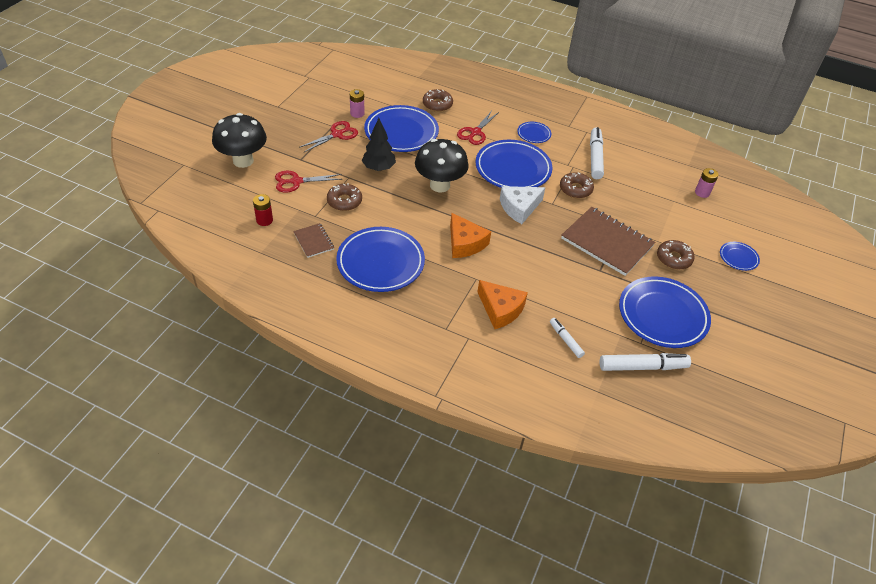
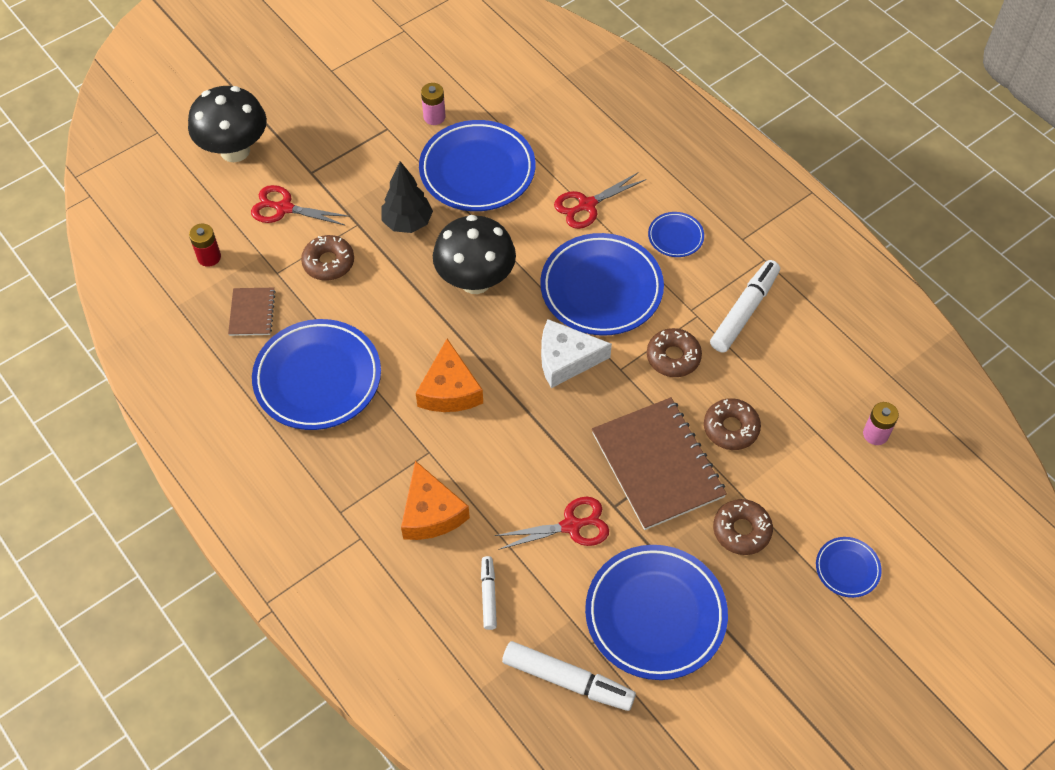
camera: 30 degrees right, 10 degrees up
(337, 134) = (384, 145): red scissors -> red scissors (571, 526)
(437, 104) = (562, 136): brown donut -> brown donut (731, 428)

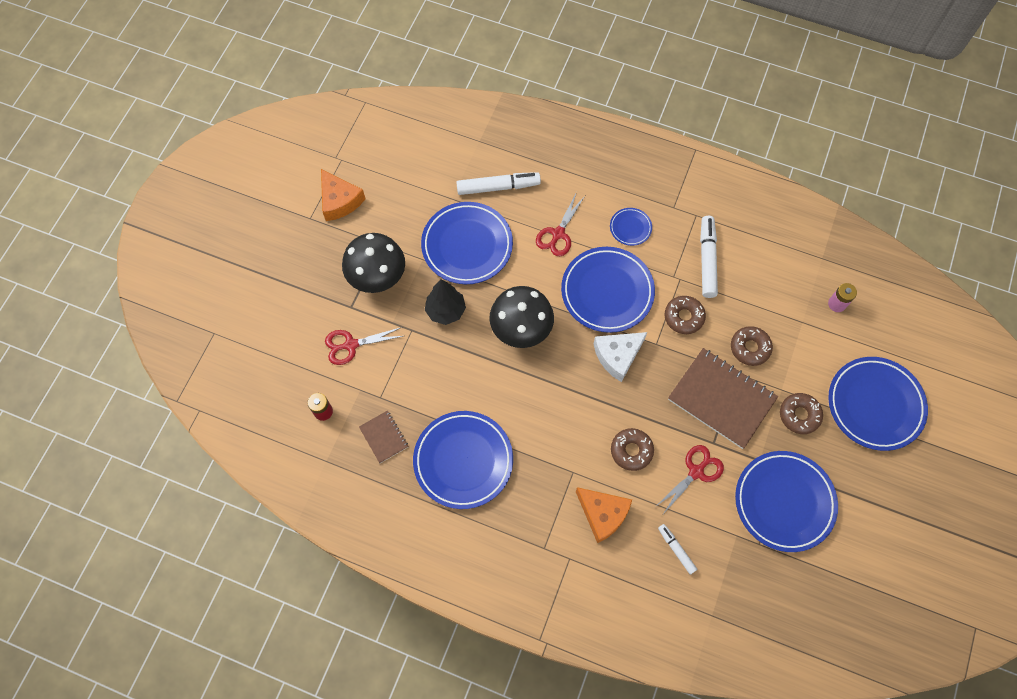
camera: 30 degrees left, 10 degrees up
(235, 150) = (283, 318): black mushroom -> black mushroom (378, 278)
(328, 262) = (411, 370): brown donut -> brown donut (631, 451)
(434, 117) = (409, 219): pink battery -> none
(449, 390) = (557, 420): orange cheese -> orange cheese (339, 201)
(567, 680) = (760, 577): white marker -> white marker (498, 187)
(847, 568) = (875, 405): blue plate -> blue plate, size x2.14

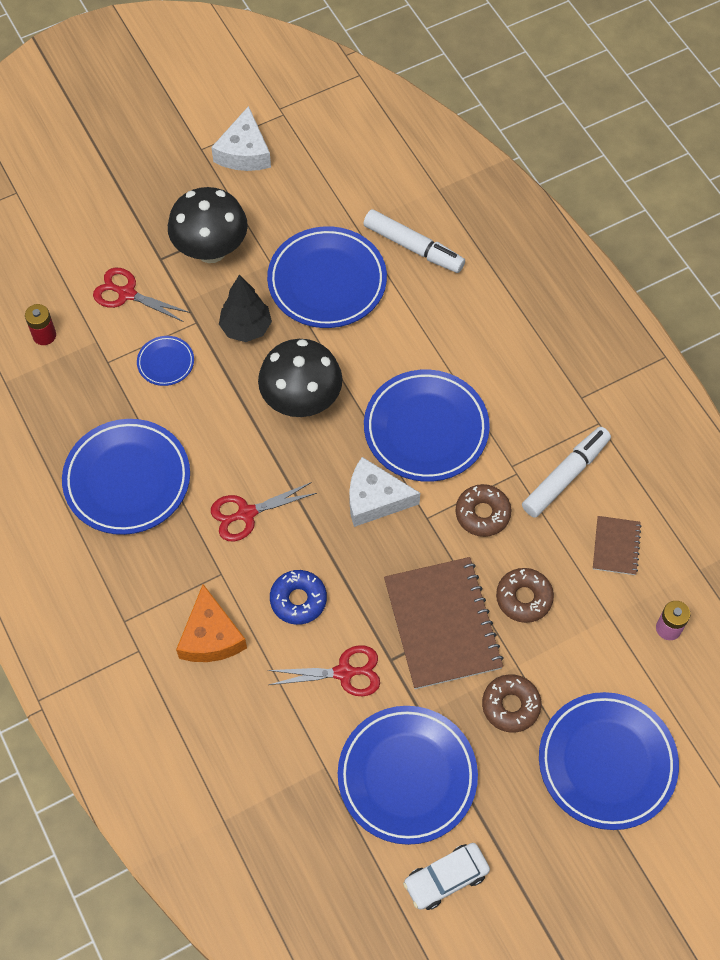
camera: 40 degrees right, 5 degrees down
(339, 201) = (244, 152): orange cheese -> white cheese
(384, 437) = (76, 401): brown notebook -> brown notebook (616, 546)
(558, 234) = (430, 336): red scissors -> red scissors (246, 513)
(630, 228) = (513, 384): blue plate -> blue plate (166, 362)
(631, 451) = (298, 600): brown donut -> blue donut
(676, 549) = (250, 729): white marker -> none
(856, 541) = (446, 878): none -> white car

